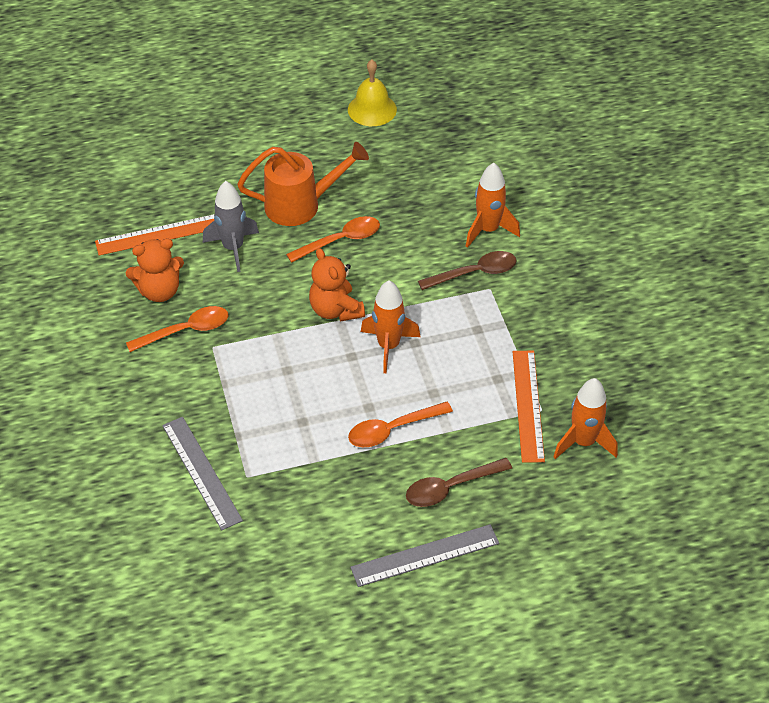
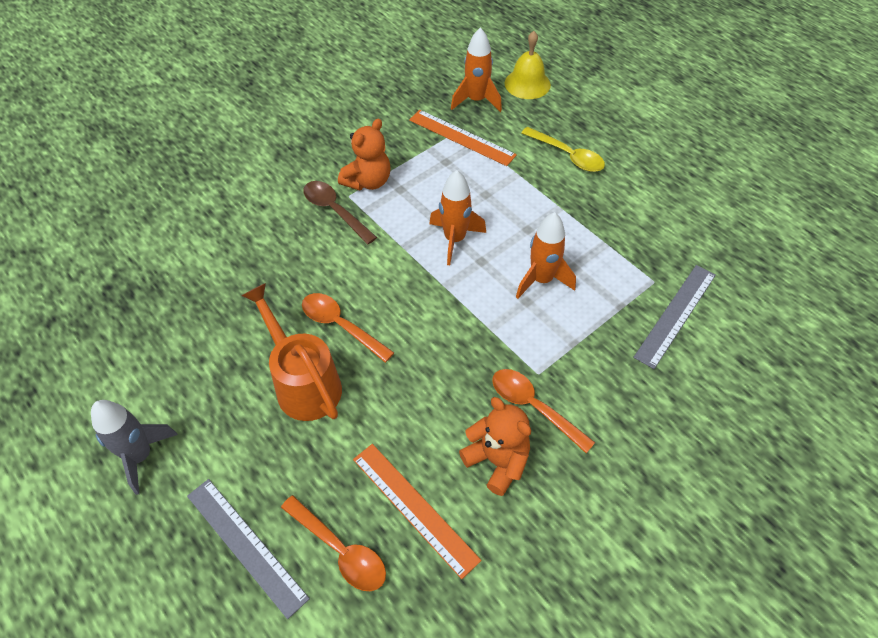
camera: 115 degrees left, 5 degrees up
(233, 248) = (398, 418): grey rocket -> grey rocket (140, 456)
(335, 310) = (434, 293): orange teddy bear -> orange teddy bear (368, 181)
(372, 109) = (115, 379): yellow bell -> yellow bell (527, 84)
(392, 430) = (539, 206): orange spoon -> orange spoon (340, 550)
(425, 555) = (634, 150): grey ruler -> grey ruler (246, 545)
(451, 487) = (567, 155): brown spoon -> yellow spoon
(488, 230) = (274, 218): orange rocket -> orange rocket (541, 280)
(527, 405) = (461, 137): orange ruler -> orange ruler turned 60 degrees clockwise

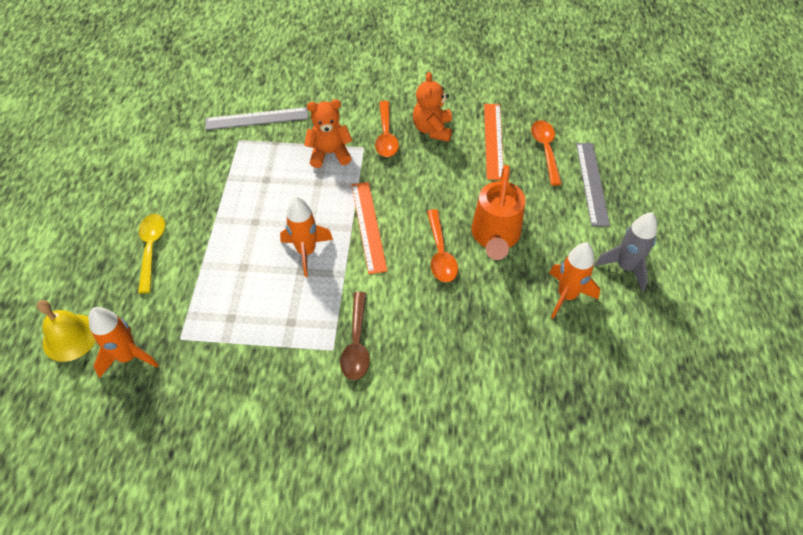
camera: 135 degrees left, 0 degrees up
(368, 181) = (304, 350): orange teddy bear -> orange teddy bear (329, 153)
(461, 137) = (190, 329): orange ruler -> orange ruler (368, 226)
(541, 280) = (293, 187): orange rocket -> orange rocket (566, 296)

